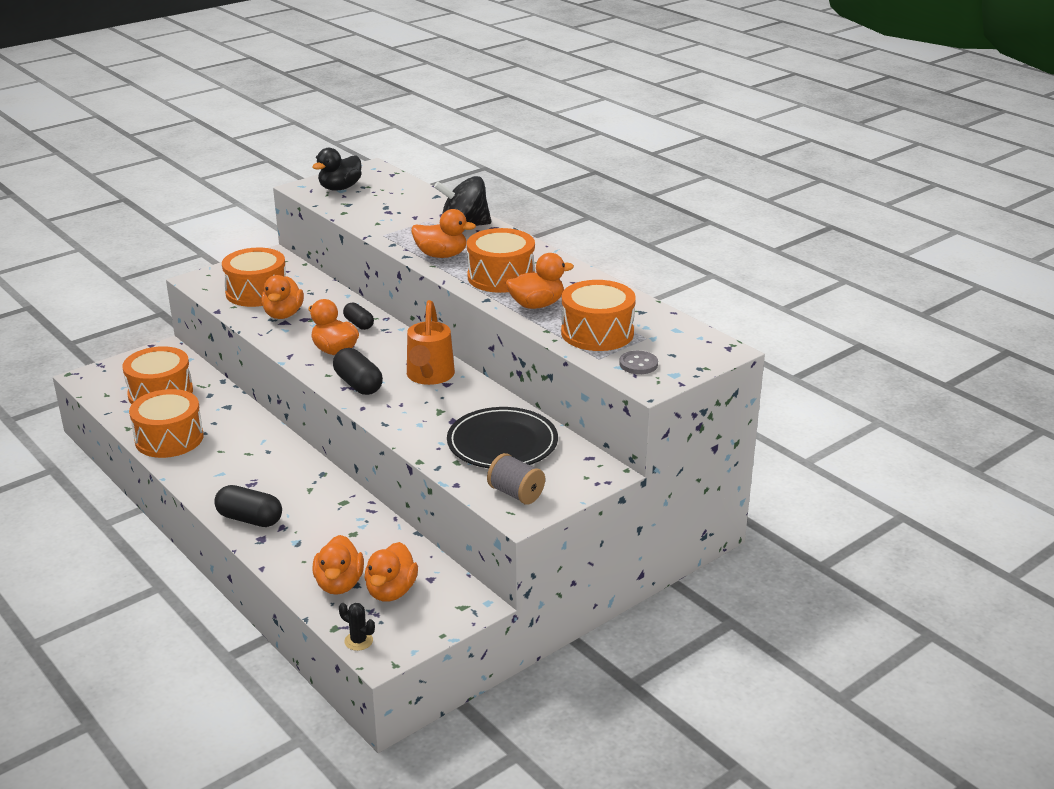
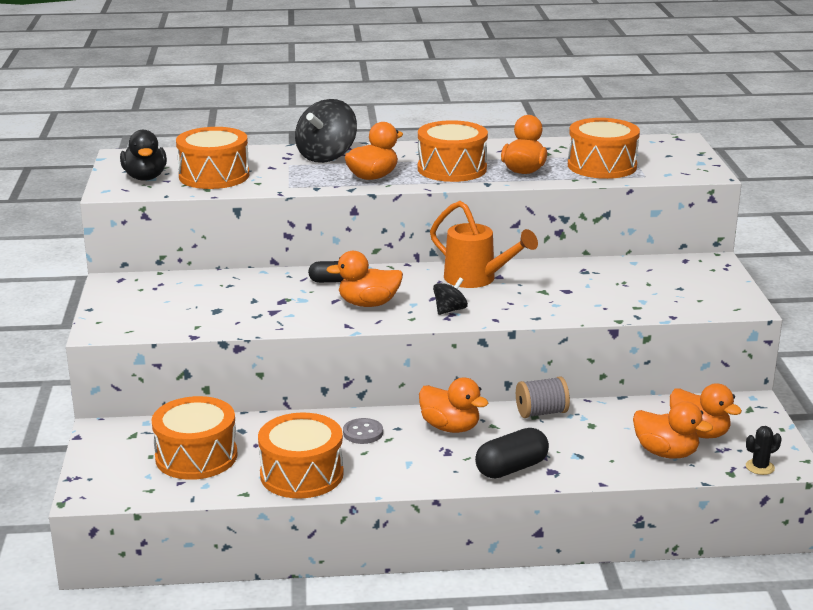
camera: 55 degrees left, 5 degrees down
(257, 292) = (184, 308): orange drum -> orange drum (214, 176)
(283, 314) = (256, 308): orange duck -> orange duck (450, 427)
(358, 384) = (450, 310): black capsule -> black spinning top
(502, 443) = (626, 283): black plate -> none
(516, 494) = (711, 299): grey spool -> grey spool (541, 412)
(638, 364) = (671, 168): grey button -> grey button (363, 433)

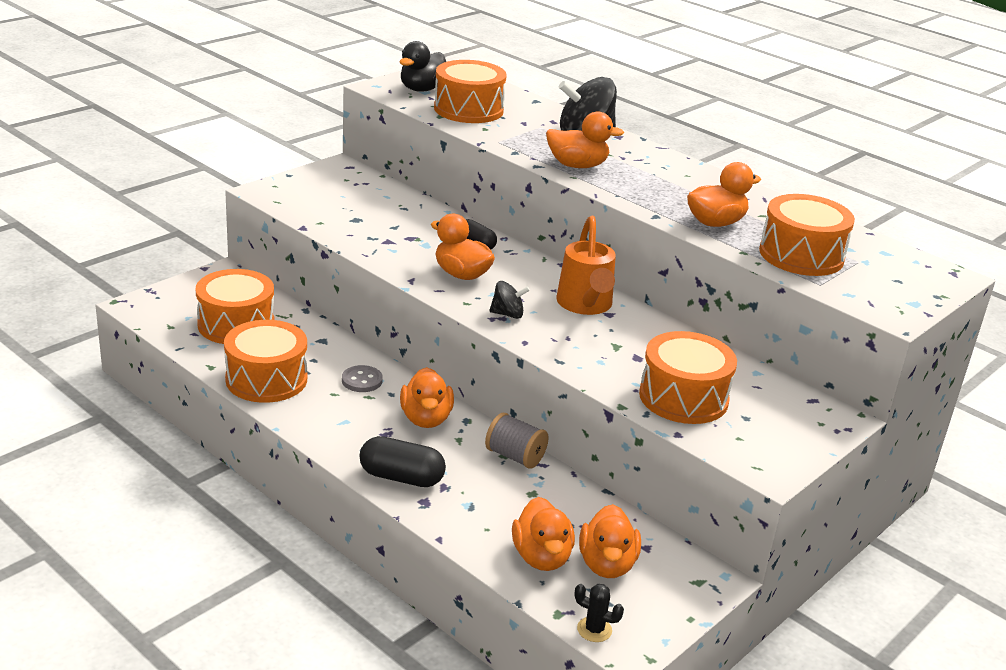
camera: 45 degrees right, 5 degrees up
(452, 169) = (657, 191): orange drum -> orange drum (683, 397)

